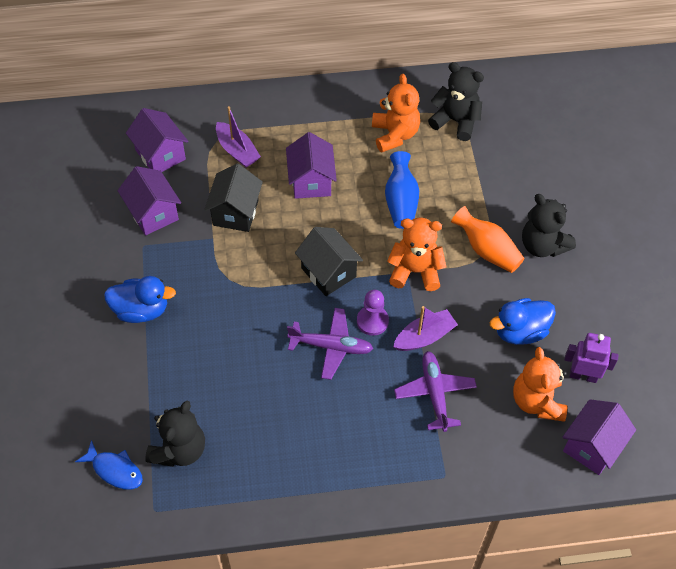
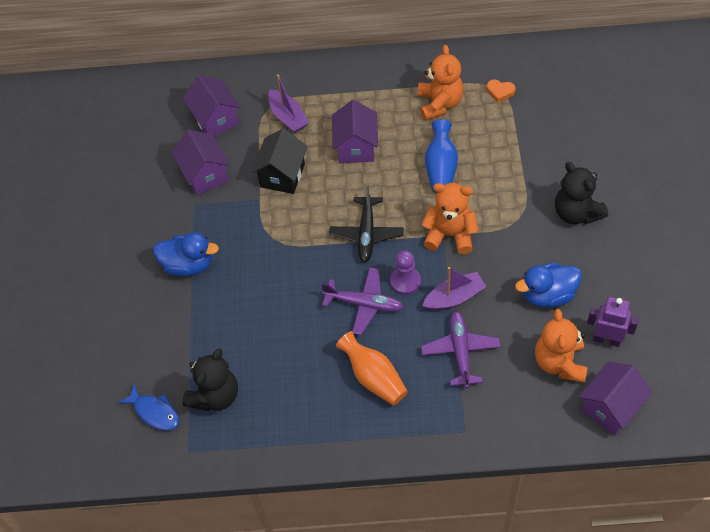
camera: 10 degrees right, 0 degrees up
(328, 272) = (366, 234): black house -> black plane
(456, 121) = (500, 92): black teddy bear -> orange heart
(487, 250) = (521, 216): orange vase -> orange vase (374, 377)

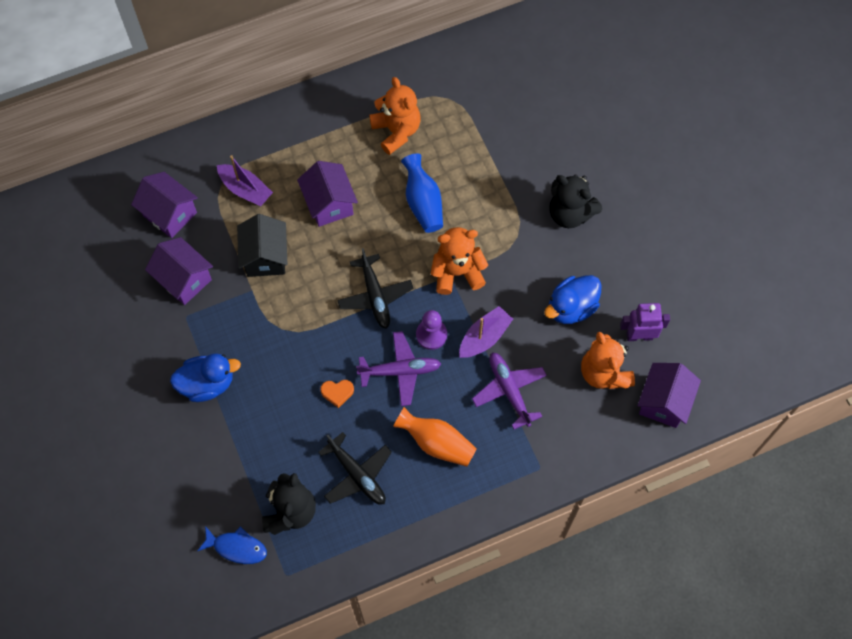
camera: 25 degrees left, 10 degrees up
(289, 383) = (357, 475): none -> black plane
(500, 92) = (452, 100): orange heart -> orange heart (337, 392)

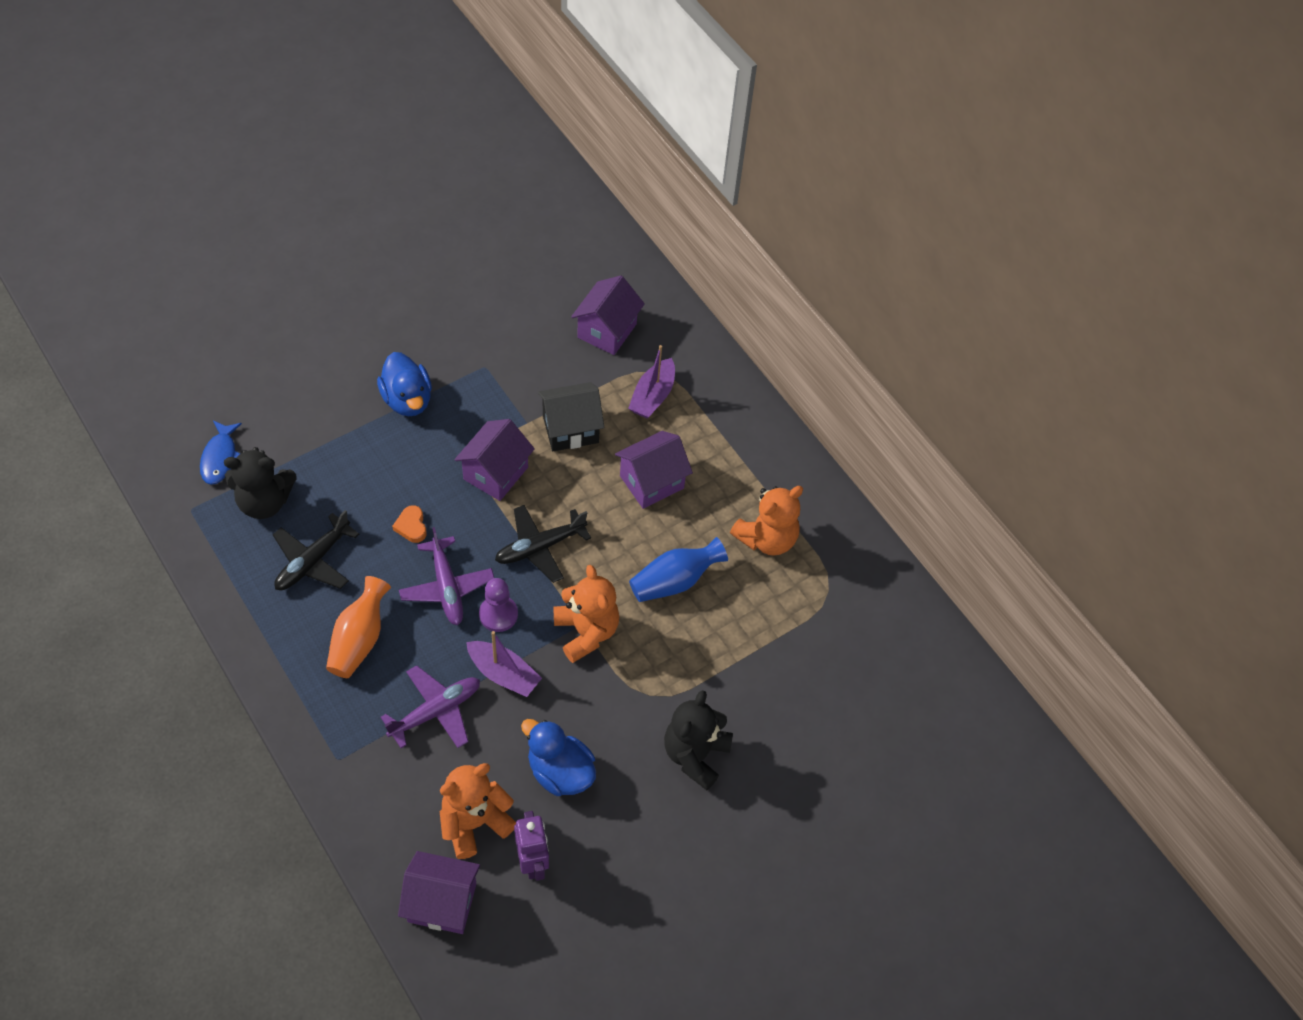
camera: 75 degrees right, 10 degrees down
(184, 279) = (529, 357): purple house -> purple house (495, 473)

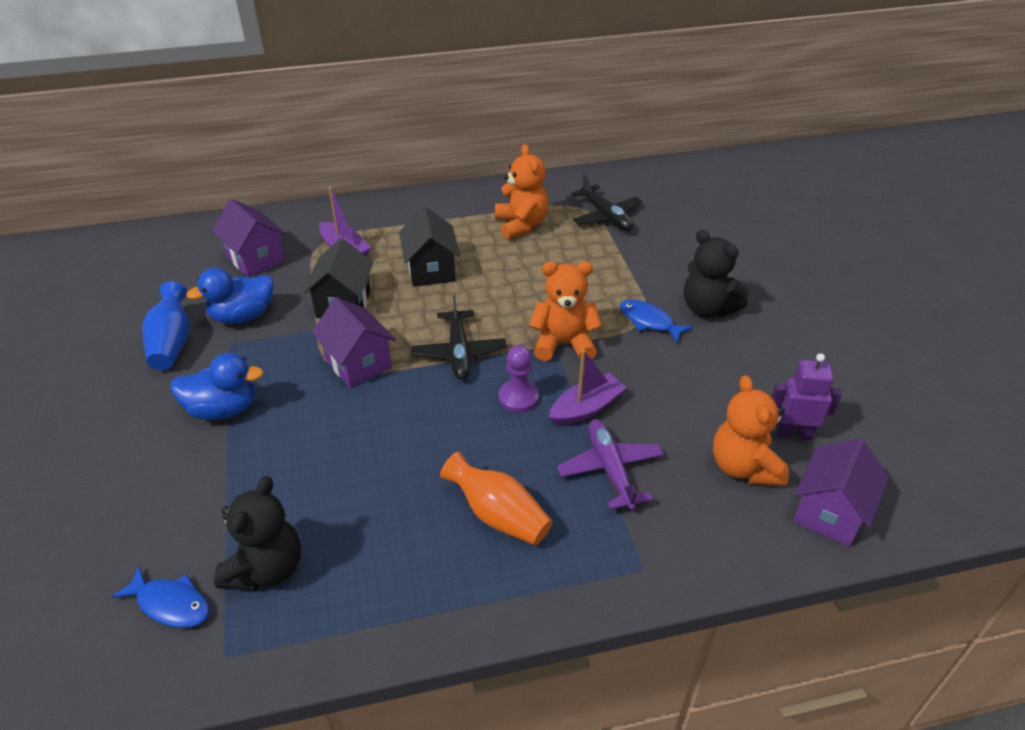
camera: 65 degrees left, 15 degrees down
(312, 561) = (376, 537): black plane -> black plane (606, 216)
(411, 526) = (381, 440): orange heart -> none
(447, 587) = (469, 428): purple plane -> none
(560, 771) = (703, 393): blue duck -> blue duck (243, 316)
(650, 702) = (649, 321): none -> blue fish
(651, 482) = (431, 270): purple house -> black house
(674, 581) = (536, 280): blue vase -> blue vase (172, 342)

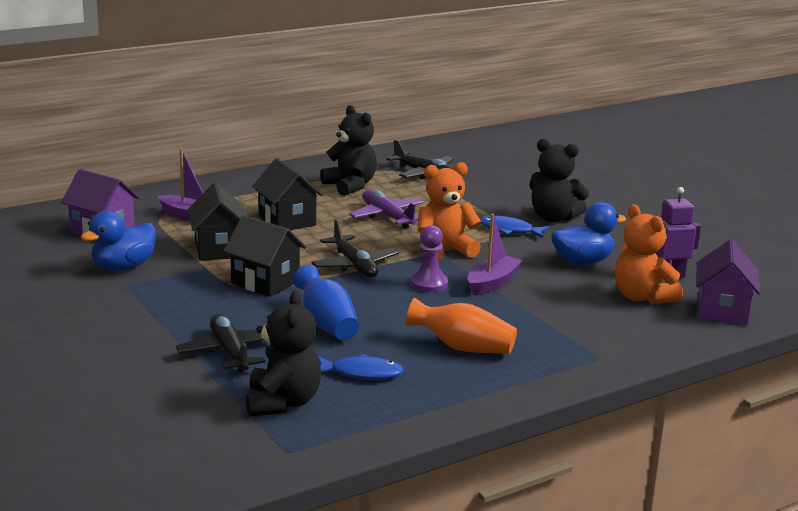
camera: 20 degrees left, 20 degrees down
(170, 604) = (211, 434): blue fish -> blue fish (362, 373)
(172, 342) = (65, 291): blue vase -> blue vase (326, 323)
(223, 409) = (156, 323): blue duck -> blue duck (582, 262)
(263, 470) = (229, 352): none -> black plane
(358, 363) = (265, 282): purple house -> black house
(521, 225) = (350, 186): orange teddy bear -> black teddy bear
(610, 469) = (536, 312): purple plane -> purple plane (387, 217)

